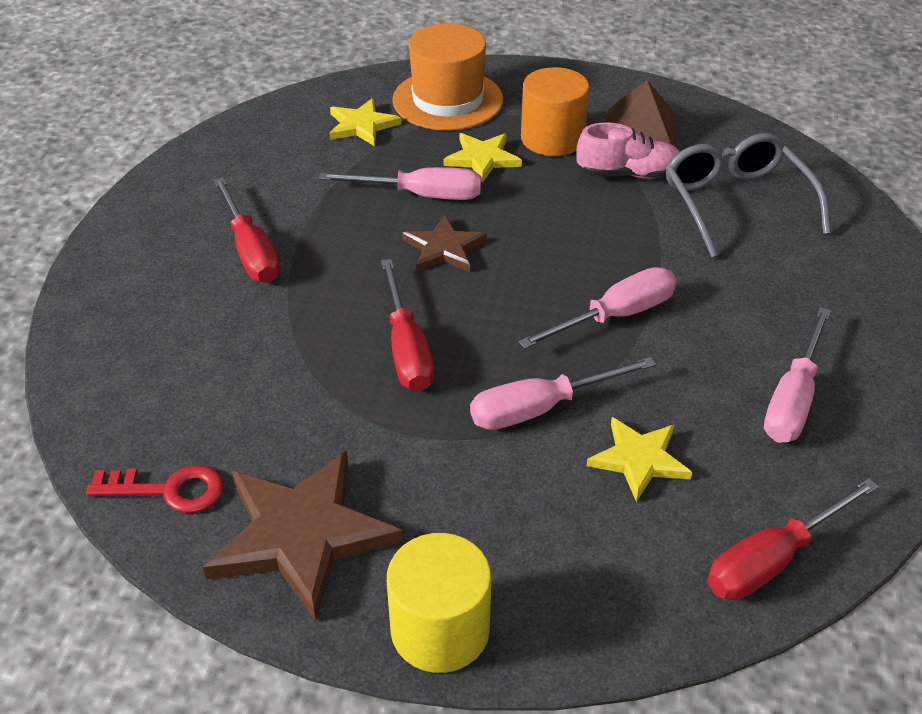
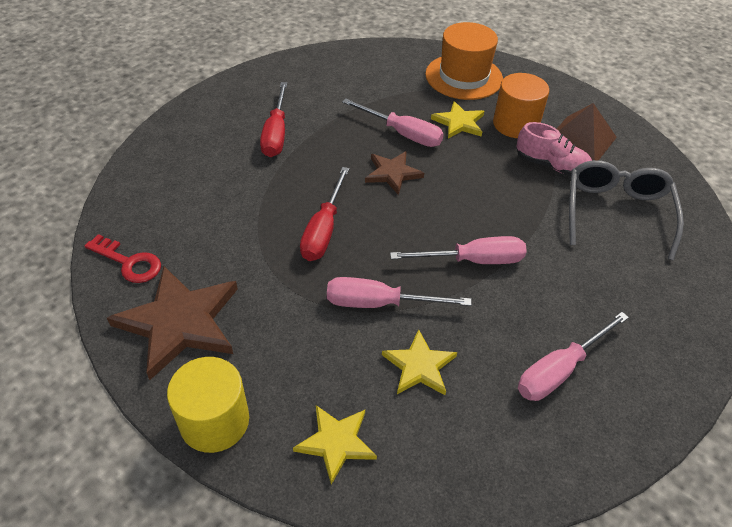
camera: 25 degrees right, 5 degrees up
(361, 125) = (397, 76): yellow star -> yellow star (336, 442)
(772, 560) = (462, 479): red screwdriver -> none

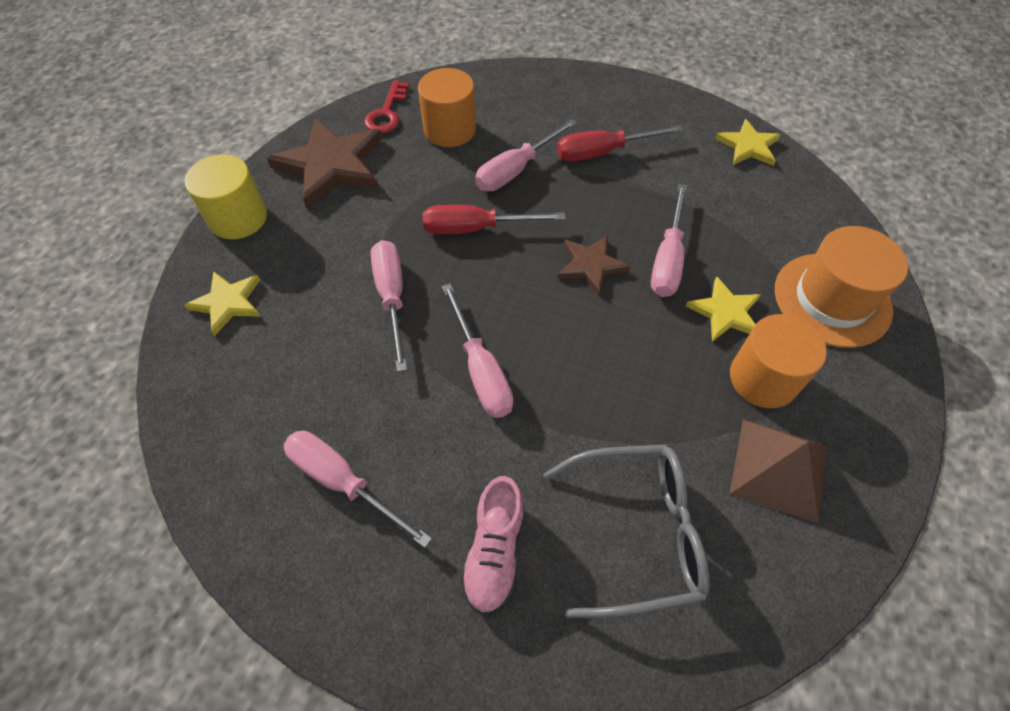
camera: 75 degrees right, 10 degrees up
(186, 220) = (450, 130): none -> orange cylinder
(267, 189) = (516, 170): none -> pink screwdriver
(419, 366) = (321, 347): yellow star -> yellow star (748, 146)
(551, 166) = (696, 435): pink shoe -> pink shoe (494, 551)

